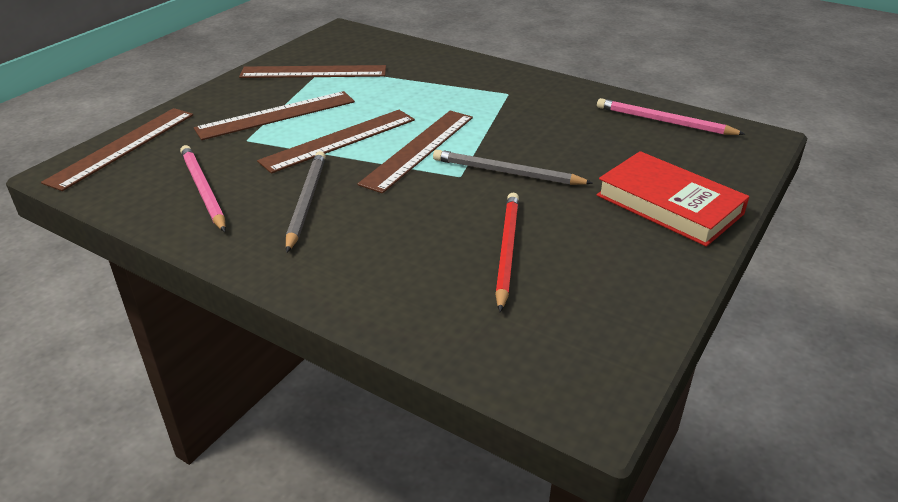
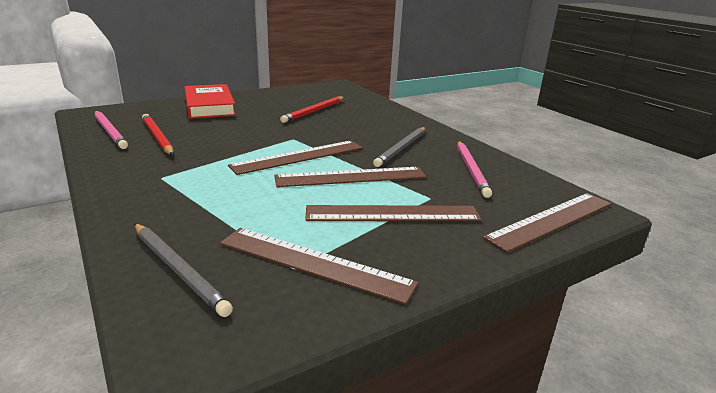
camera: 155 degrees left, 10 degrees down
(506, 172) = (263, 133): grey pencil -> grey pencil (179, 269)
(604, 129) = (157, 137): none -> red pencil

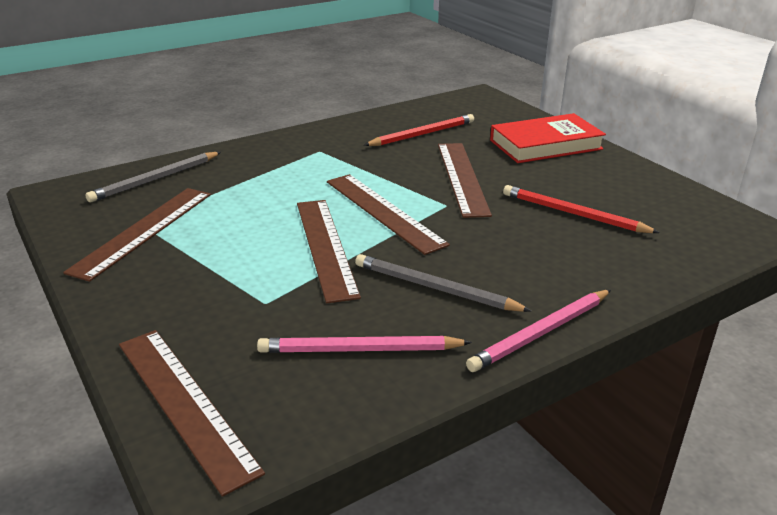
camera: 90 degrees right, 5 degrees up
(110, 131) = (430, 113): pink pencil -> pink pencil (541, 333)
(392, 214) = (226, 273): brown ruler -> brown ruler (462, 178)

